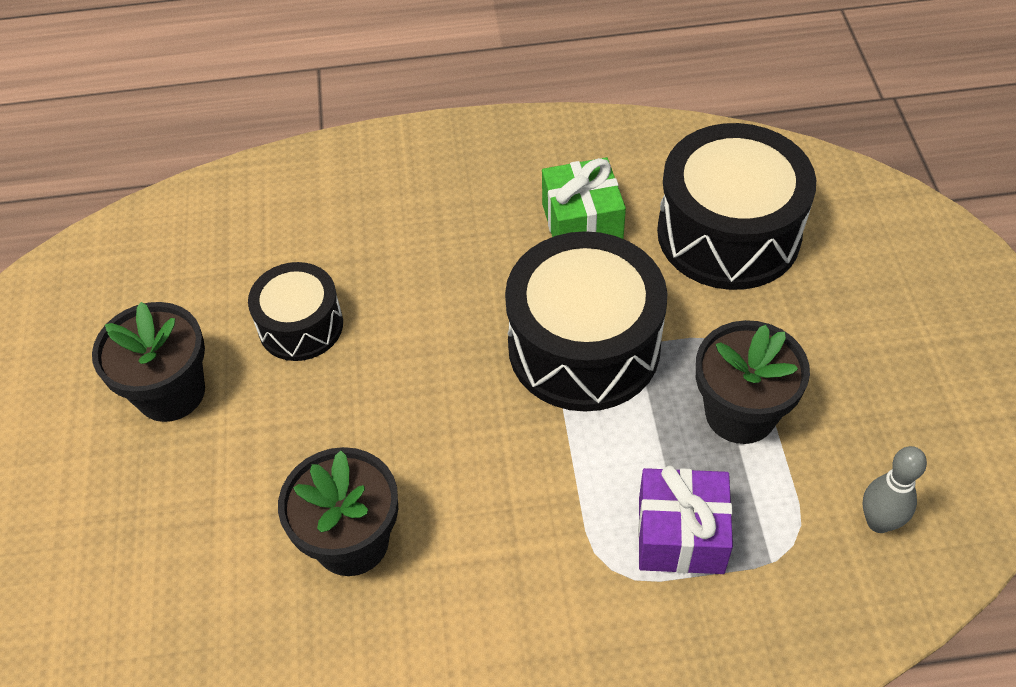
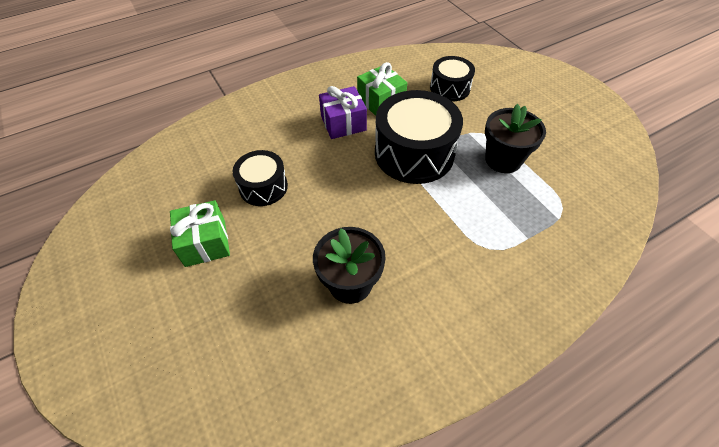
camera: 25 degrees left, 0 degrees up
(171, 392) = (205, 243): black flower pot -> green gift
(681, 535) = (511, 221): purple gift -> purple gift (343, 123)
(728, 233) = (450, 88): black drum -> black drum, size x0.57
(879, 522) = (591, 185): grey bowling pin -> none

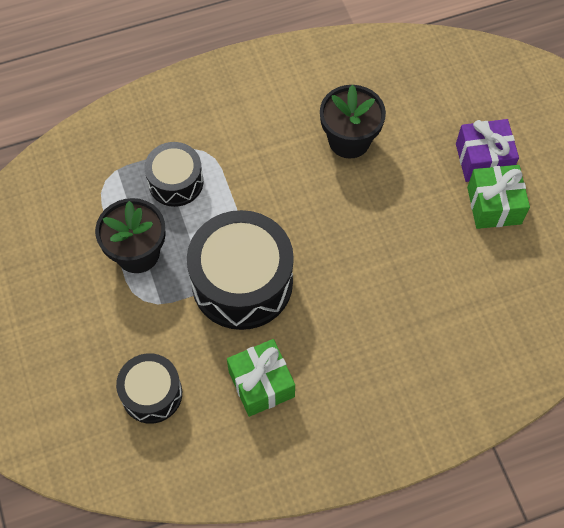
camera: 170 degrees left, 10 degrees up
(263, 187) = (433, 265): black drum -> black drum (175, 182)
(343, 123) = (323, 351): purple gift -> purple gift (483, 160)

